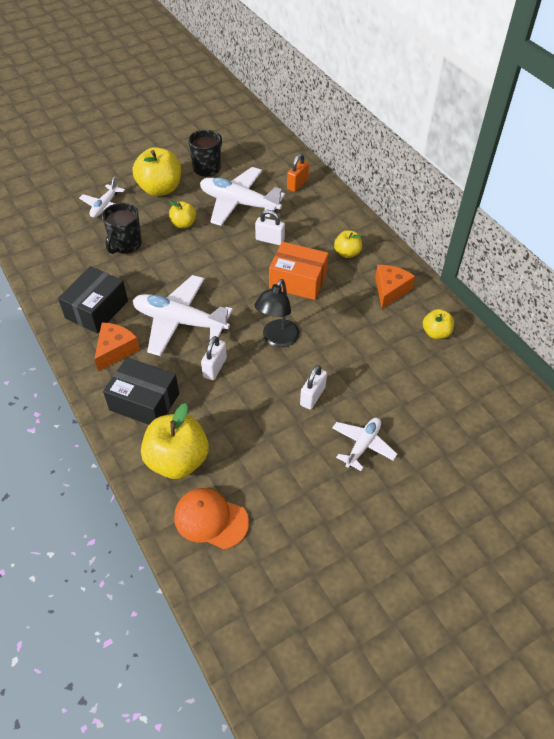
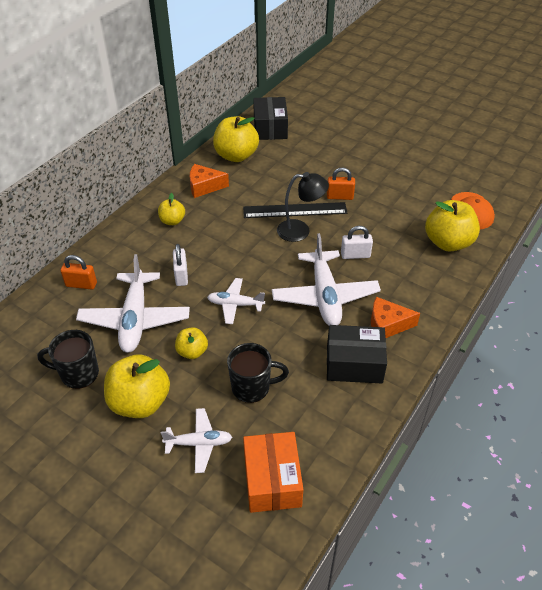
camera: 115 degrees left, 5 degrees down
(144, 402) = (419, 282): black box -> black box (270, 128)
(298, 281) = (226, 240): orange box -> orange box (272, 480)
(312, 347) = (295, 210): none -> black ruler
(312, 396) = (339, 197): white padlock -> orange padlock
(362, 445) = (360, 165): white plane -> white plane (235, 304)
(436, 333) = (236, 156): yellow apple -> yellow apple, size x1.85

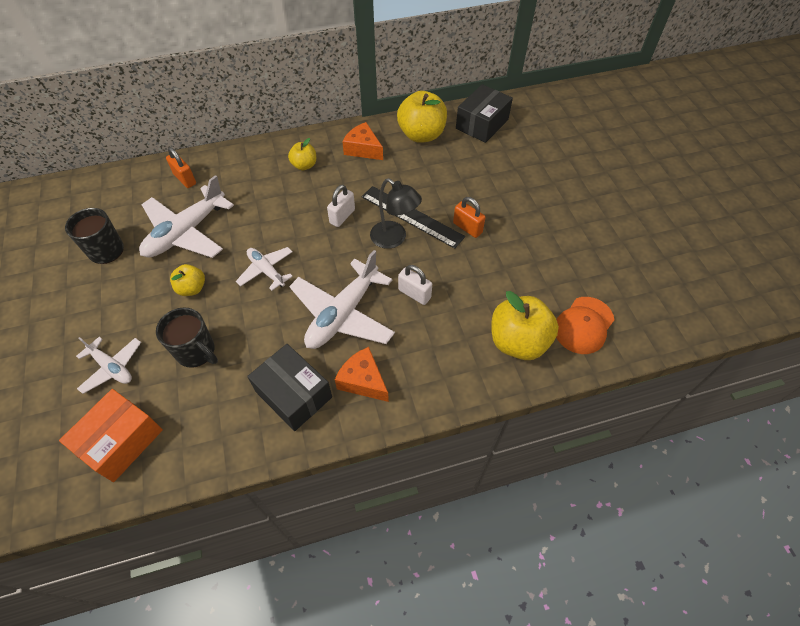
camera: 40 degrees right, 10 degrees up
(140, 402) = (115, 303): yellow apple -> none
(181, 275) = (257, 218): white padlock -> white padlock (342, 216)

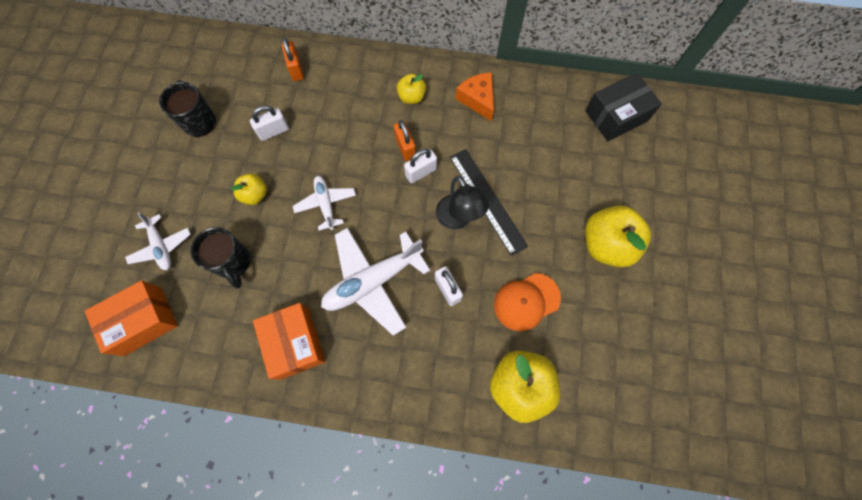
camera: 25 degrees right, 15 degrees up
(186, 232) = (274, 131): white plane -> white padlock
(293, 394) = (295, 343): black box -> orange box
(363, 381) = (359, 358): orange cheese -> none
(421, 135) = (545, 105): yellow apple -> yellow apple (606, 244)
(467, 228) = (535, 237): orange padlock -> orange padlock (405, 148)
(583, 325) = (593, 398): orange cap -> orange cap (526, 301)

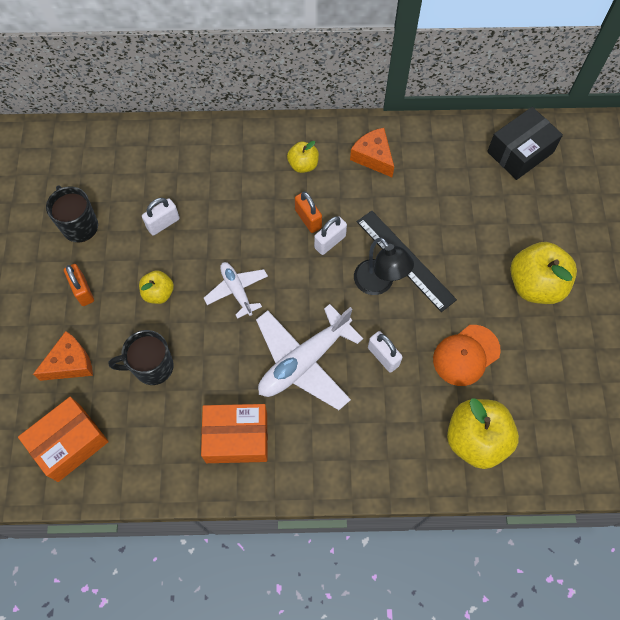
camera: 10 degrees left, 5 degrees down
(161, 246) = (70, 363): white plane -> orange cheese
(233, 263) = (152, 367): black mug -> black mug turned 120 degrees clockwise
(295, 343) = (236, 437): orange box -> orange box turned 60 degrees counterclockwise
(296, 69) = (172, 154): orange padlock -> orange padlock (83, 291)

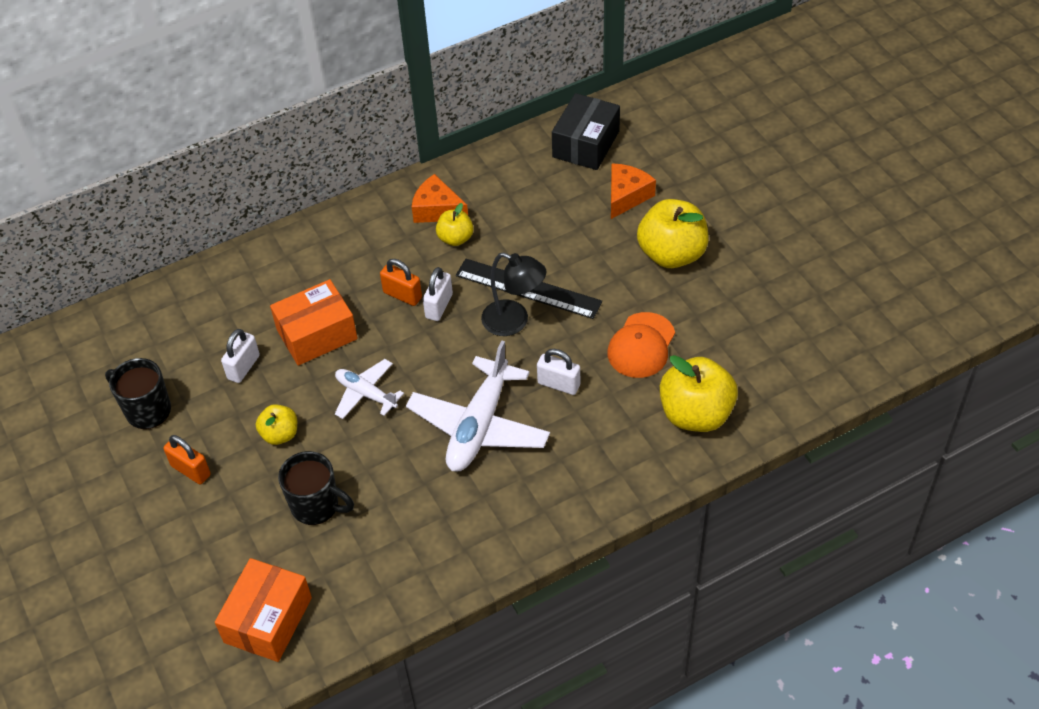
camera: 25 degrees left, 15 degrees down
(70, 363) = (220, 545): orange cheese -> orange cheese (626, 196)
(152, 367) = (316, 506): black mug -> black mug turned 120 degrees counterclockwise
(236, 437) = (450, 527): orange box -> orange box (317, 334)
(303, 165) = (366, 248): yellow apple -> yellow apple (455, 238)

